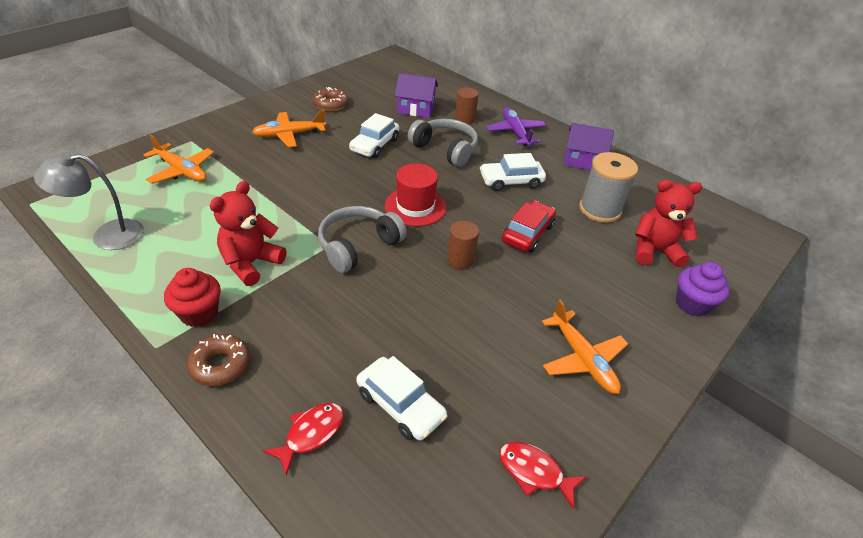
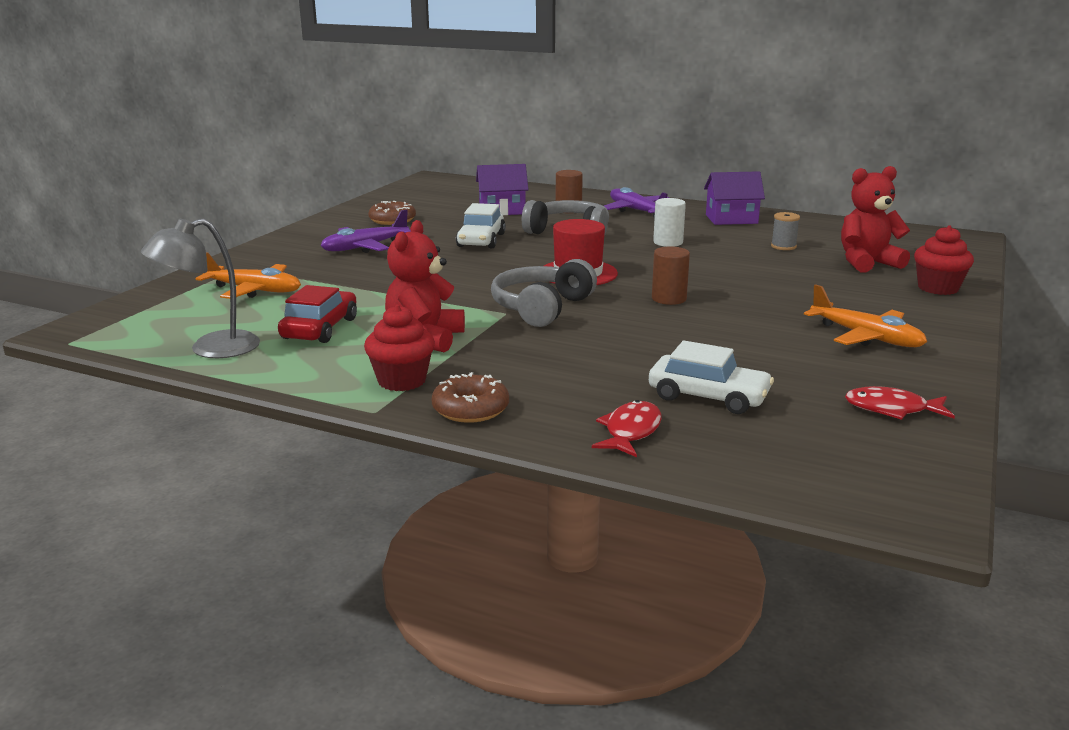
camera: 15 degrees left, 20 degrees down
(289, 135) = (365, 247): orange plane -> purple plane
(511, 181) = (668, 242): white car -> white cylinder
(527, 233) = (723, 272): red car -> red car (320, 328)
(599, 209) = (783, 246): grey spool -> grey spool, size x0.49
(692, 304) = (938, 288): purple cupcake -> red cupcake

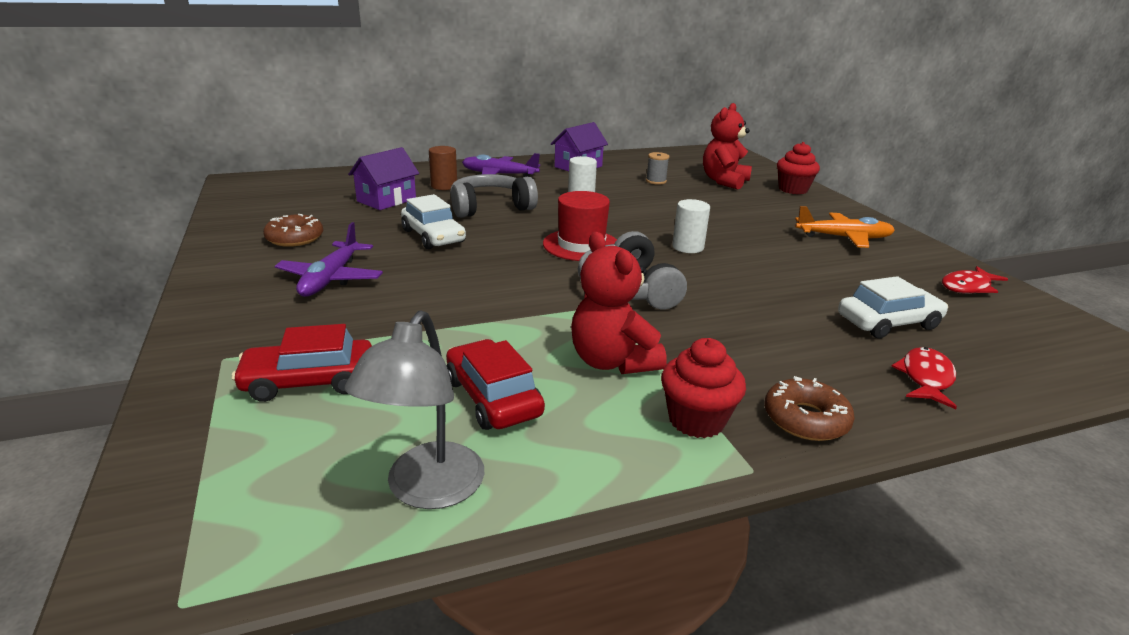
camera: 45 degrees left, 5 degrees up
(254, 290) = (309, 381): orange plane -> red car
(630, 431) = (925, 378): red fish -> red fish turned 45 degrees clockwise
(669, 299) = (688, 247): brown cylinder -> white cylinder

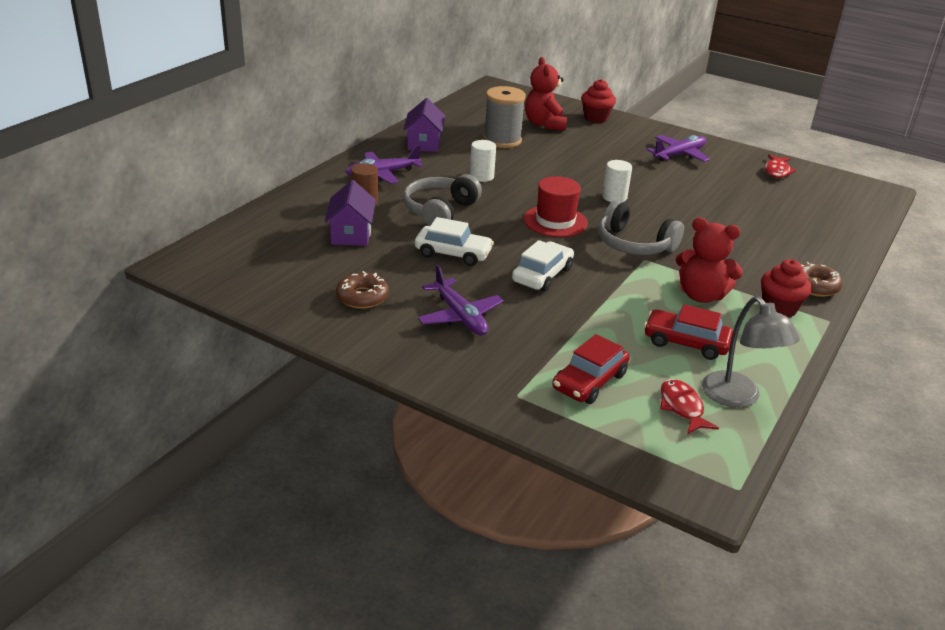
camera: 40 degrees left, 5 degrees up
(656, 181) = (502, 140): grey spool -> grey spool, size x2.04
(843, 238) = (679, 155): orange plane -> purple plane
(888, 322) = (775, 212): white car -> white car (542, 275)
(925, 378) = (827, 240): red fish -> red fish (682, 407)

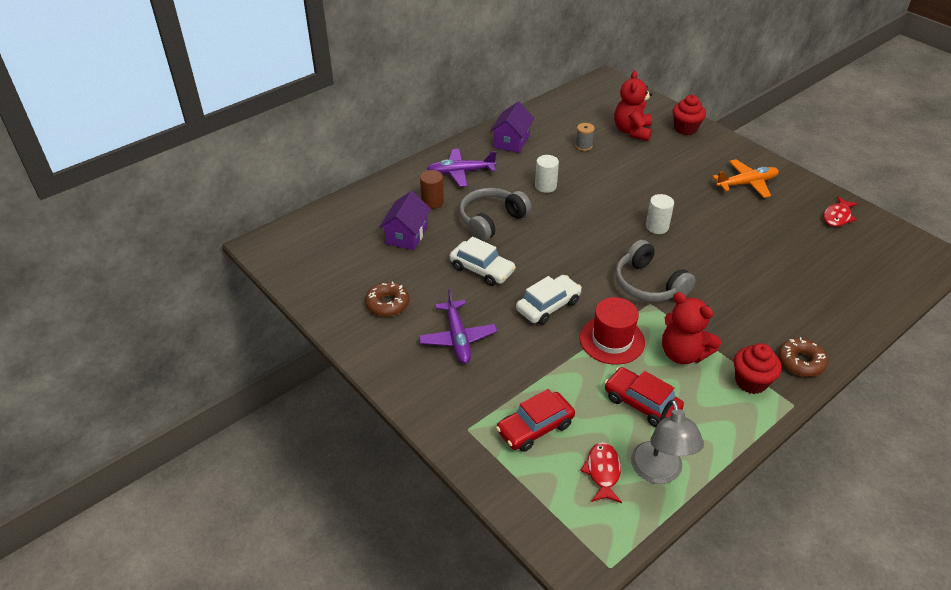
camera: 20 degrees right, 10 degrees up
(502, 140) = (583, 146): grey spool -> grey spool, size x0.49
(555, 221) = (588, 247): red hat -> red hat (612, 340)
(679, 155) = (746, 184): purple plane -> orange plane

